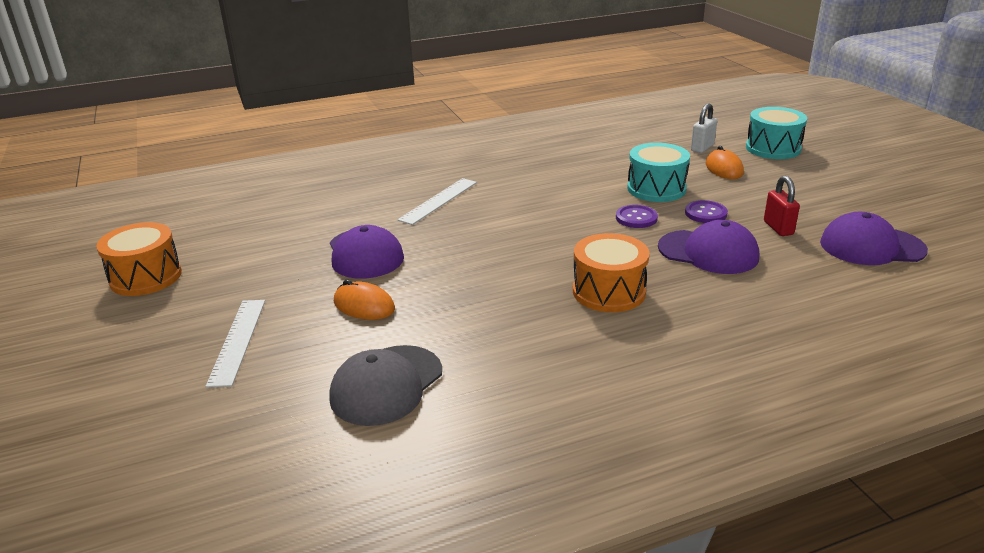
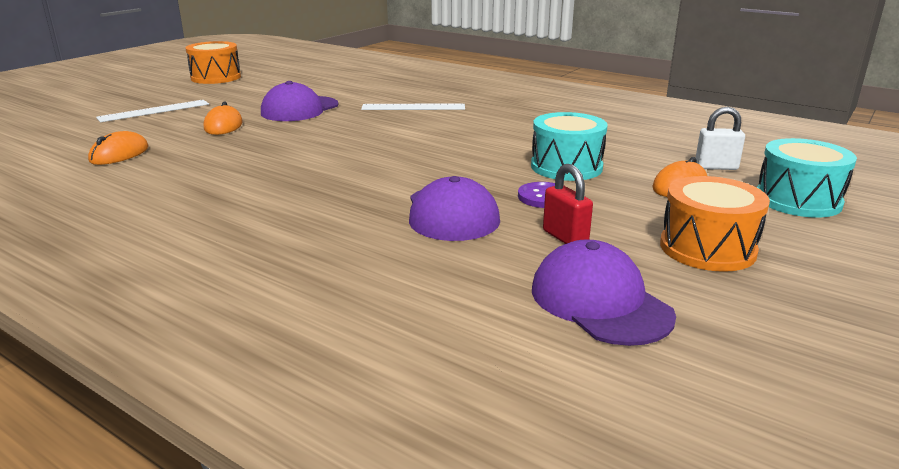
camera: 55 degrees right, 5 degrees down
(386, 385) = (119, 154): grey cap -> orange mouse
(609, 291) = (319, 188): orange drum -> orange drum (707, 248)
(636, 218) = (484, 171): purple button -> none
(778, 228) = (565, 237): red padlock -> red padlock turned 75 degrees counterclockwise

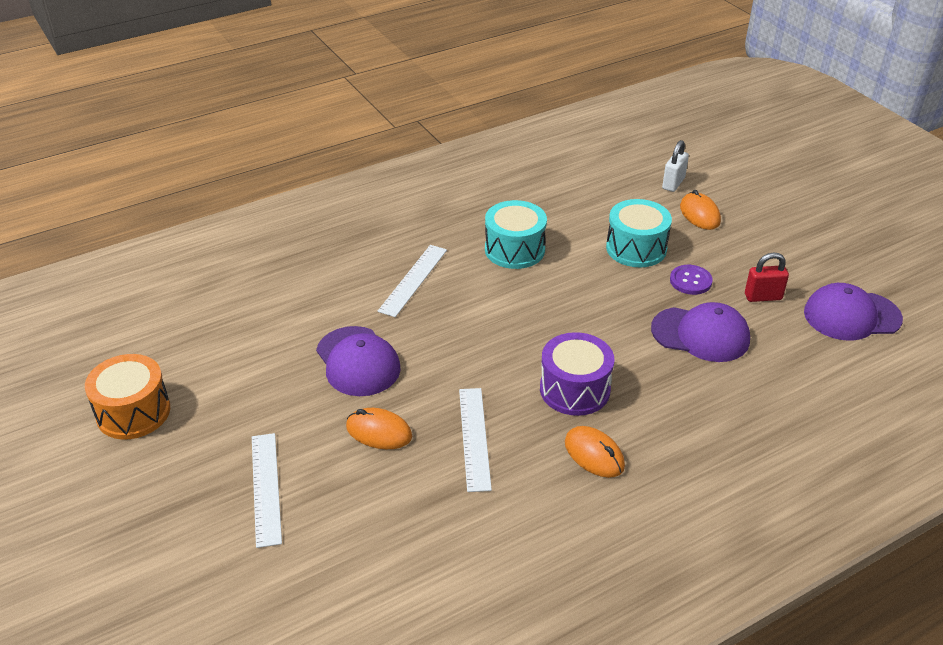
camera: 65 degrees left, 15 degrees up
(119, 154) = (431, 528): orange mouse -> orange mouse (594, 454)
(229, 151) = (474, 438): none -> white ruler
(314, 173) = (574, 389): none -> purple drum
(707, 248) = (799, 248): orange drum -> none
(798, 200) = (745, 181): turquoise drum -> turquoise drum (514, 250)

